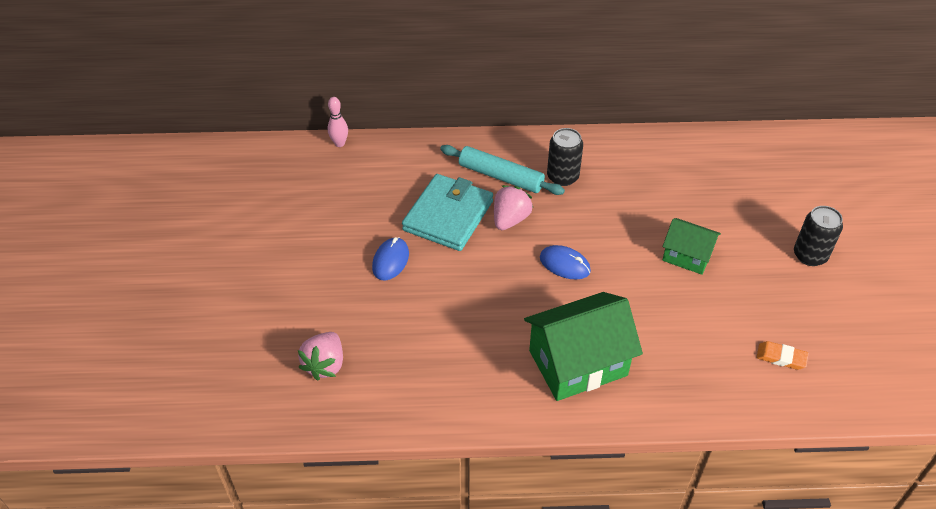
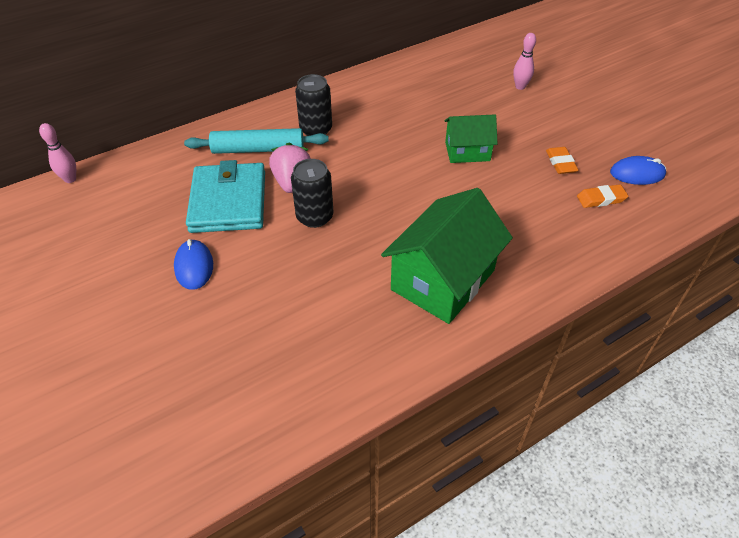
camera: 30 degrees left, 0 degrees up
(325, 365) = (183, 406): pink strawberry -> none
(565, 264) = (369, 200): blue mouse -> blue mouse (637, 173)
(770, 306) = (560, 163): none -> orange eraser
(793, 210) = (520, 87): none -> pink bowling pin
(810, 255) = (558, 114): black can -> black can (314, 217)

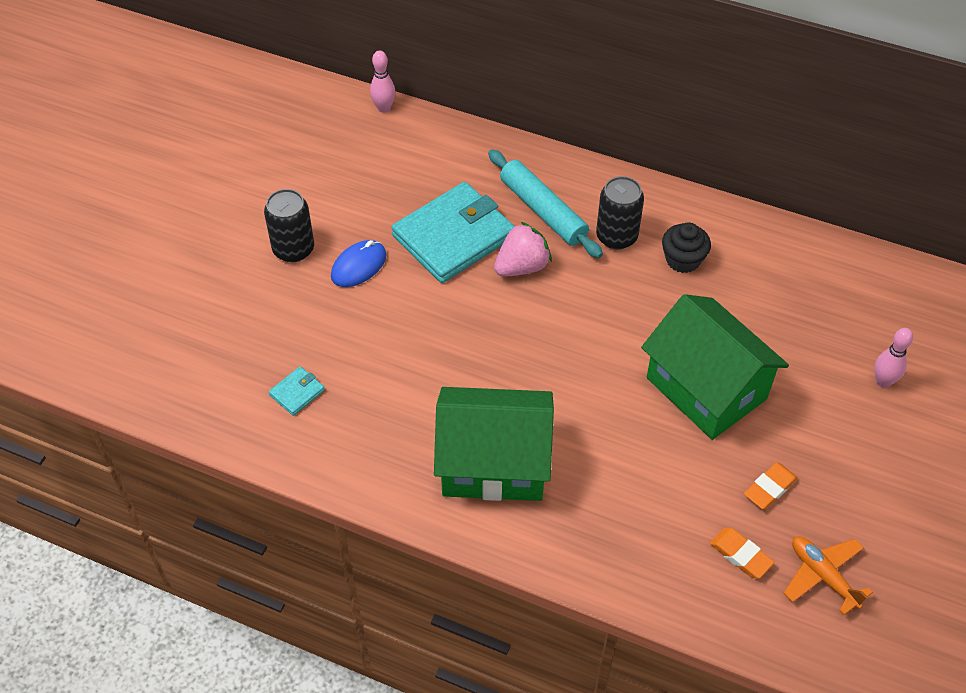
camera: 55 degrees right, 5 degrees up
(273, 369) = (297, 392): none -> turquoise wallet
(314, 217) = (490, 314): black can -> black can (293, 249)
(363, 112) = (683, 259): none -> black cupcake
(467, 151) = (706, 388): green house -> green house, size x1.74
(637, 173) = (823, 576): blue mouse -> orange plane

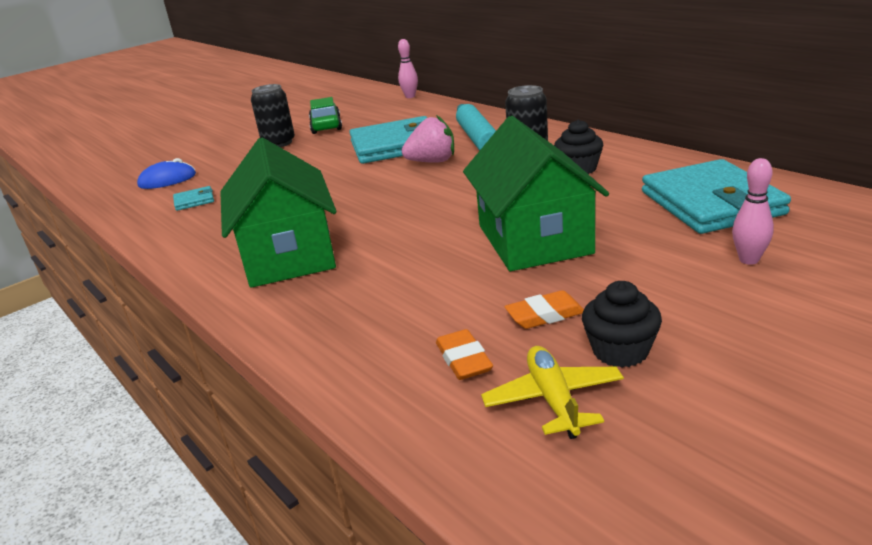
camera: 30 degrees right, 25 degrees down
(324, 198) = (326, 126): none -> green car
(358, 266) = (312, 152): blue mouse -> blue mouse (167, 180)
(494, 463) = (288, 255): green house -> green house turned 45 degrees clockwise
(823, 576) = (553, 400): orange plane -> yellow plane
(825, 302) = (711, 203): none -> turquoise wallet
(841, 514) = (620, 351): none -> black cupcake

